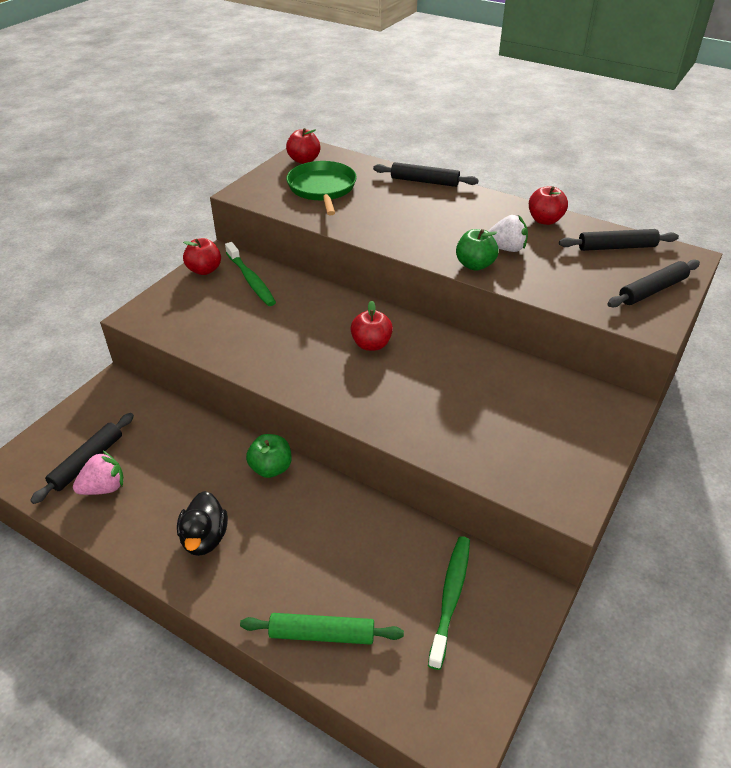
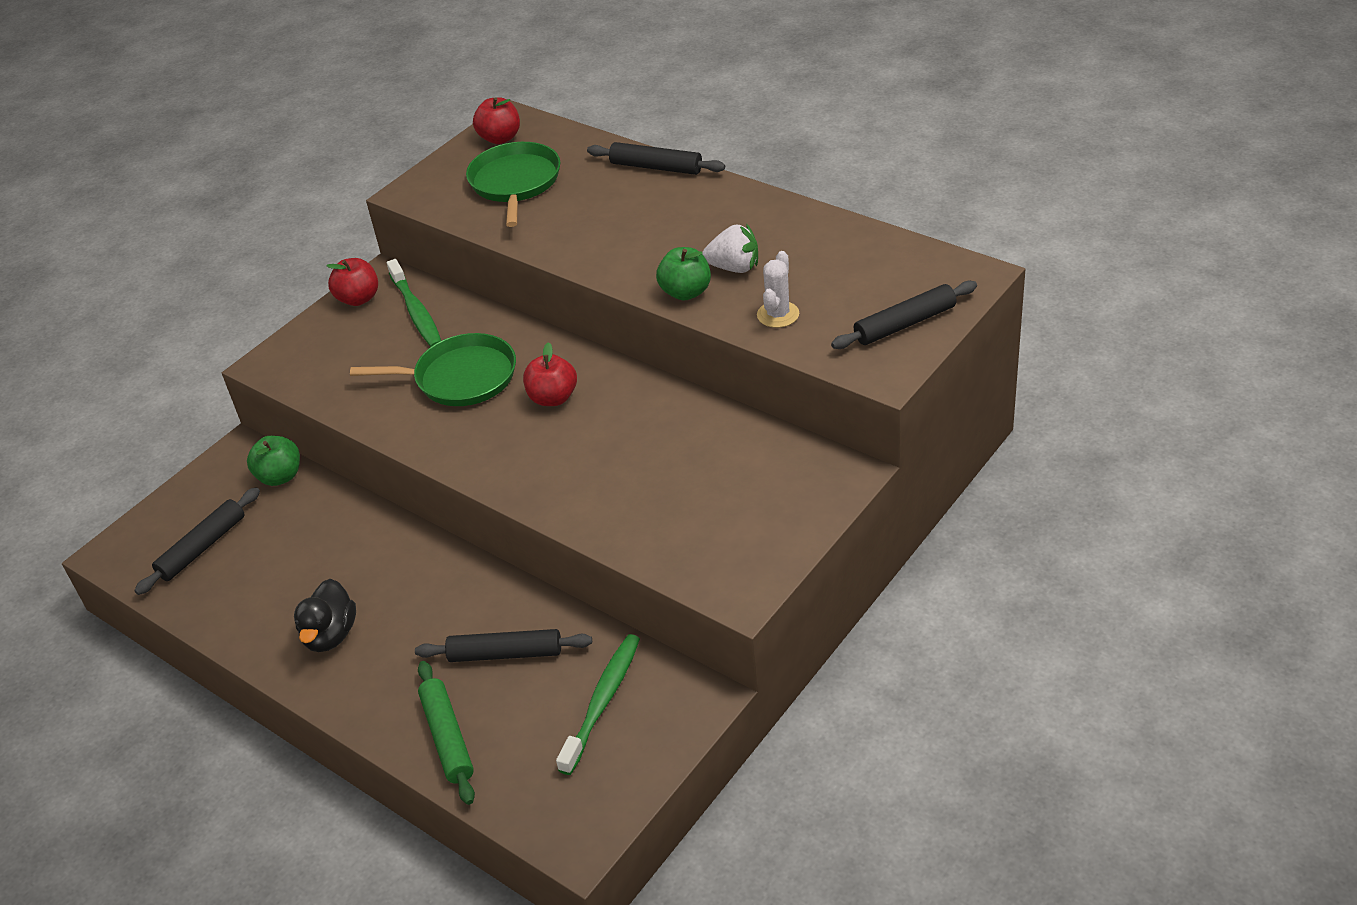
camera: 10 degrees right, 0 degrees up
(104, 488) = (220, 577): pink strawberry -> none
(271, 468) = (419, 555): green apple -> green apple (280, 476)
(294, 328) = (460, 377): none -> green pan
(321, 634) = (447, 737): green rolling pin -> green rolling pin turned 60 degrees clockwise
(544, 220) = (801, 224): red apple -> none
(552, 282) = (778, 315): none -> white cactus
(616, 247) = (883, 262): black rolling pin -> black rolling pin (505, 654)

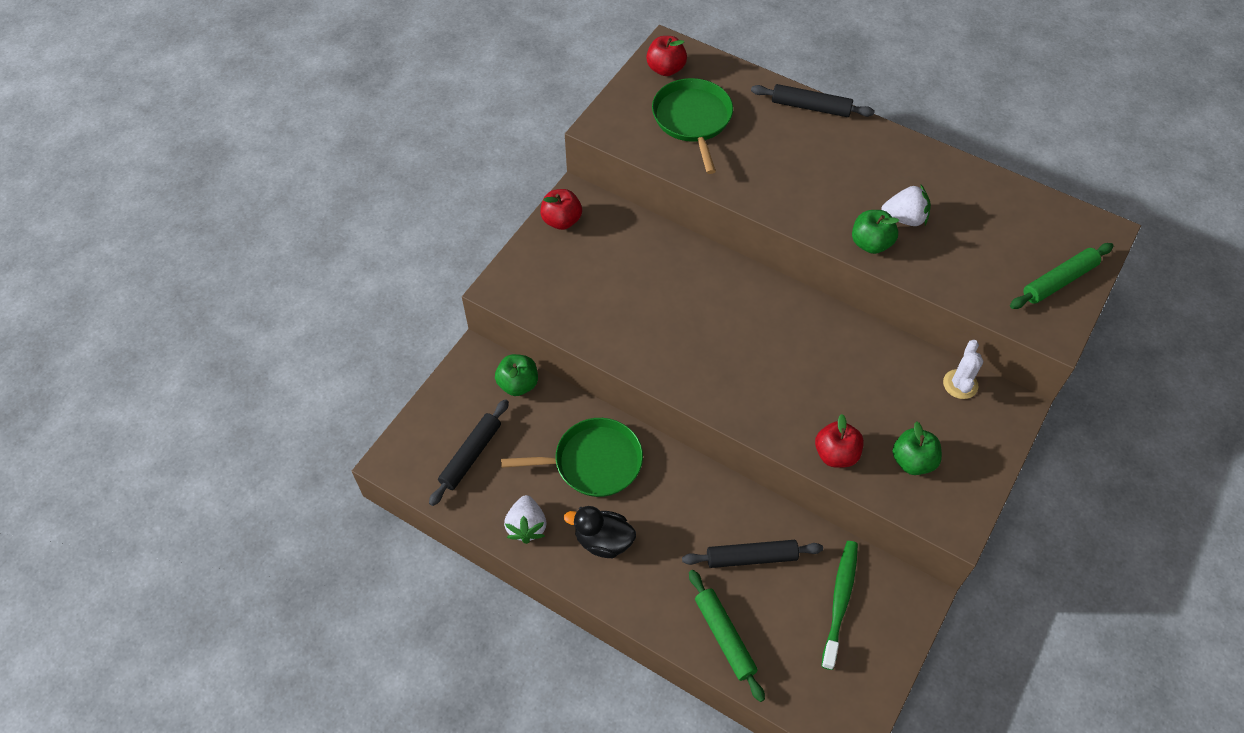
camera: 10 degrees left, 15 degrees up
(244, 619) = (526, 526): none -> white strawberry
(330, 635) = (603, 541): black duck -> black duck turned 105 degrees clockwise
(416, 312) = (616, 236): green toothbrush -> none
(460, 377) = (672, 306): green pan -> green pan (593, 462)
(553, 398) = (756, 328): red apple -> red apple (836, 454)
(704, 529) = (912, 461): none -> green apple
(778, 315) = (953, 269): white cactus -> white cactus (960, 384)
(905, 324) = (1059, 281): black rolling pin -> green rolling pin

